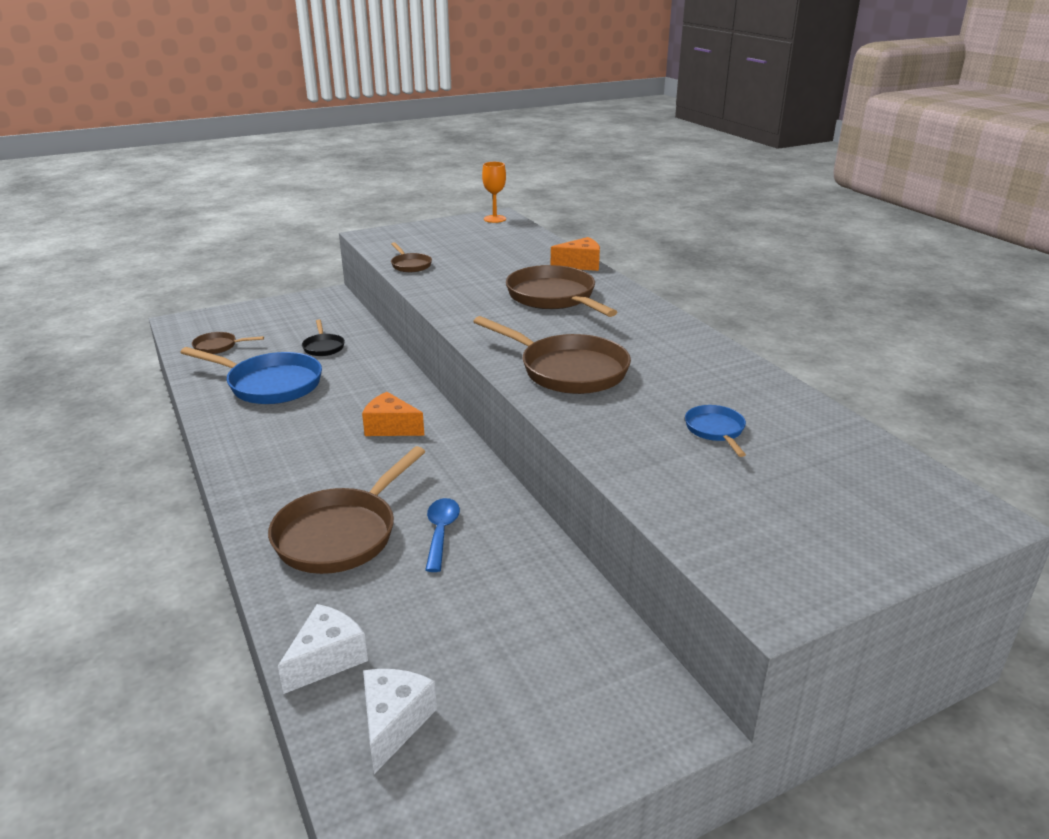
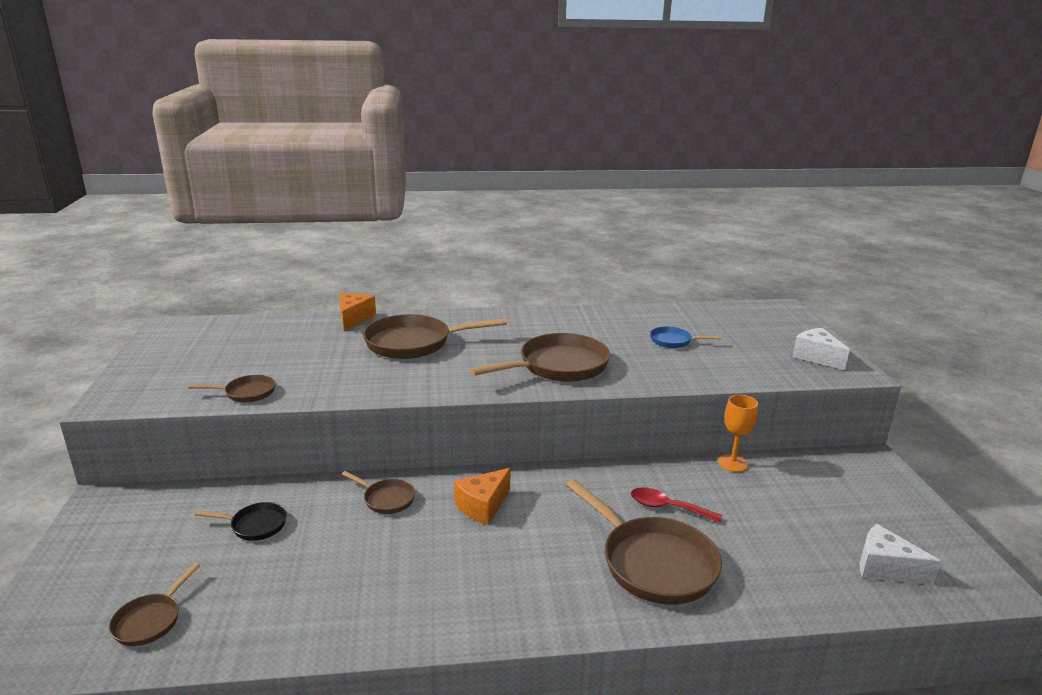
camera: 70 degrees left, 5 degrees down
(270, 384) = (317, 580): blue pan -> none
(327, 659) = (819, 592): white cheese -> white cheese (816, 357)
(379, 384) = (386, 499): none -> brown pan
(441, 532) = (667, 507): blue spoon -> red spoon
(494, 219) = (175, 329): orange goblet -> orange goblet (732, 463)

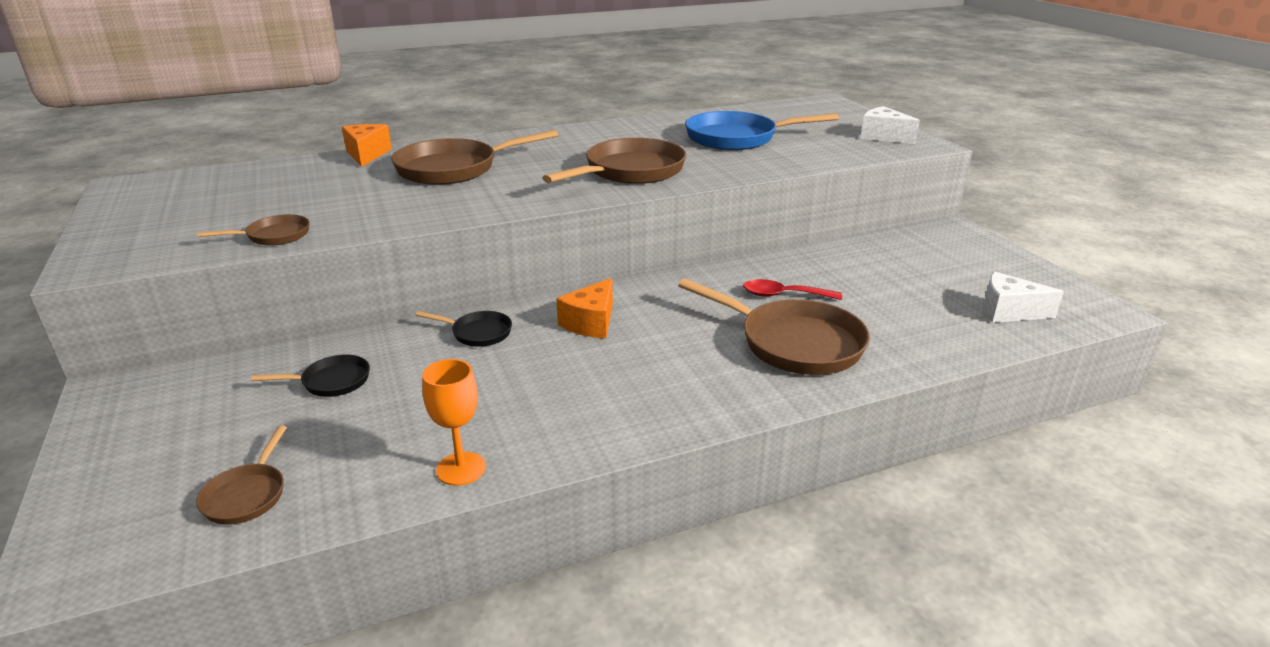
camera: 15 degrees left, 5 degrees up
(386, 499) = (478, 333): brown pan -> black pan
(673, 341) = (737, 138): blue pan -> blue pan, size x2.02
(732, 463) = (827, 249): orange goblet -> orange goblet (461, 469)

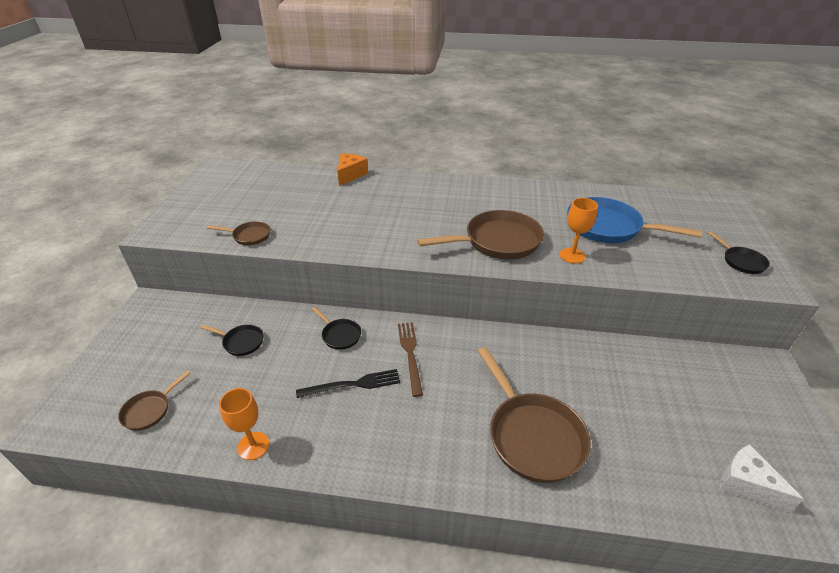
camera: 30 degrees right, 10 degrees up
(453, 169) = (388, 204): brown pan -> none
(543, 370) = (353, 384): none -> black fork
(591, 323) = (410, 354): orange cheese -> brown fork
(723, 165) = (572, 255): none -> orange goblet
(783, 295) = (561, 383): red spoon -> none
(883, 136) = (741, 261): white cheese -> black pan

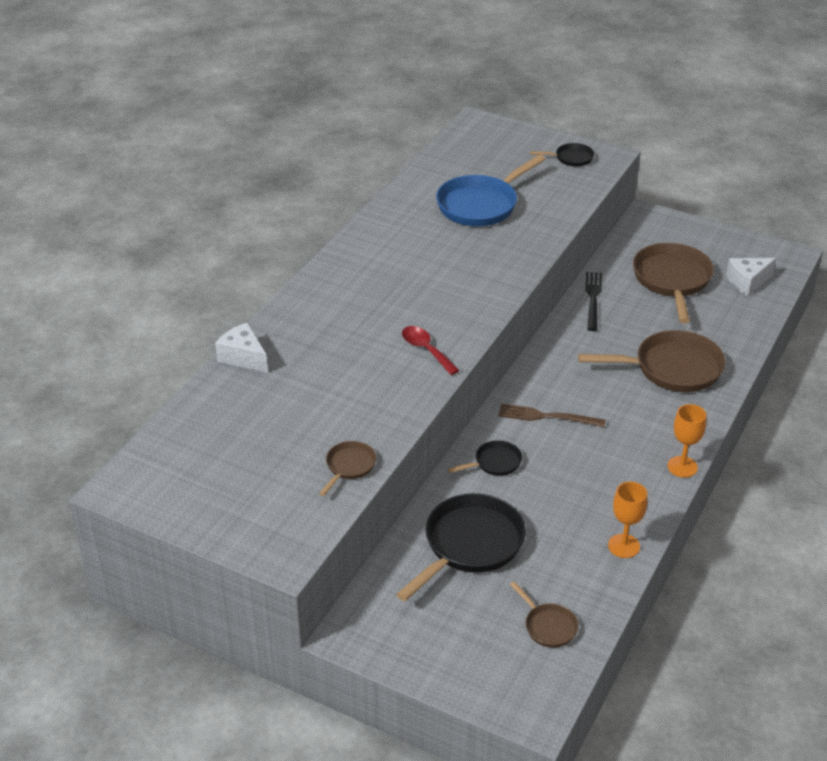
camera: 70 degrees left, 0 degrees up
(241, 342) = (470, 545): black pan -> black pan, size x2.02
(350, 175) = (243, 357): orange cheese -> white cheese
(353, 384) = (572, 465): black fork -> black fork (593, 299)
(395, 240) = (426, 350): none -> red spoon
(497, 241) = (467, 281): brown pan -> brown pan (672, 280)
(572, 255) = (515, 243): orange goblet -> orange goblet (682, 467)

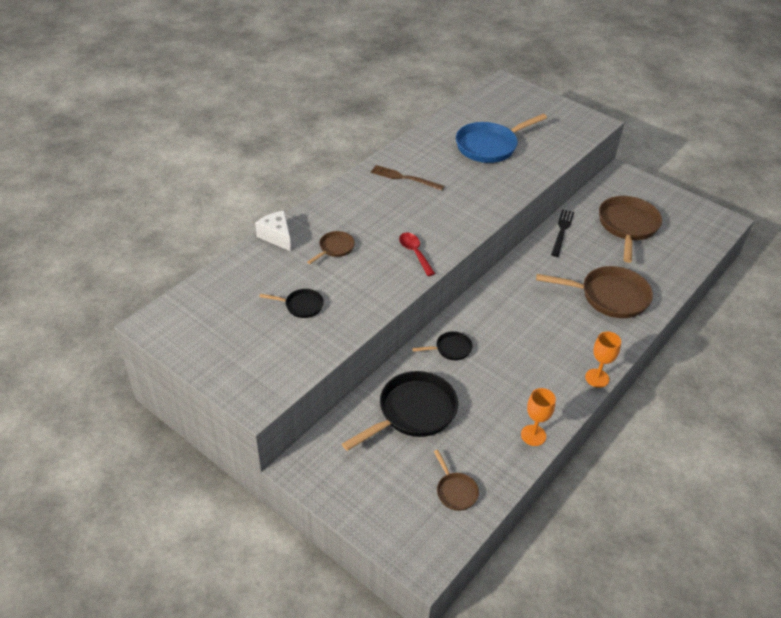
camera: 10 degrees right, 5 degrees up
(349, 466) = (328, 336): brown pan -> brown pan (335, 248)
(547, 416) = (501, 319): brown fork -> brown fork (404, 178)
(571, 158) = (569, 120): black pan -> black pan (301, 306)
(747, 282) = (687, 237): white cheese -> none

